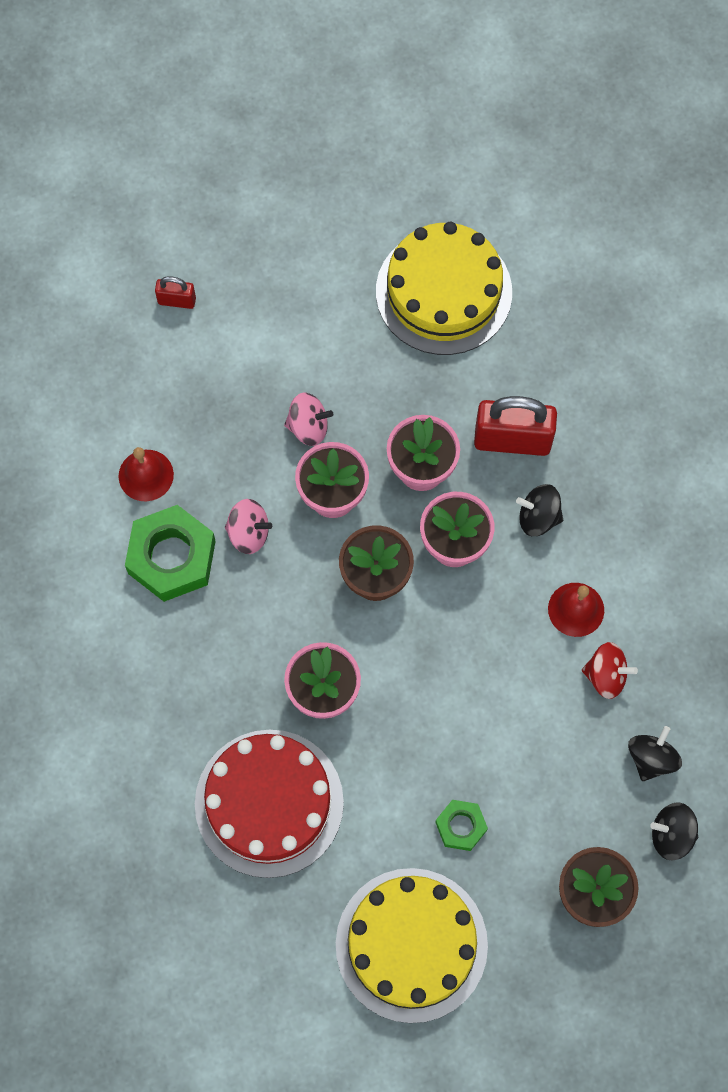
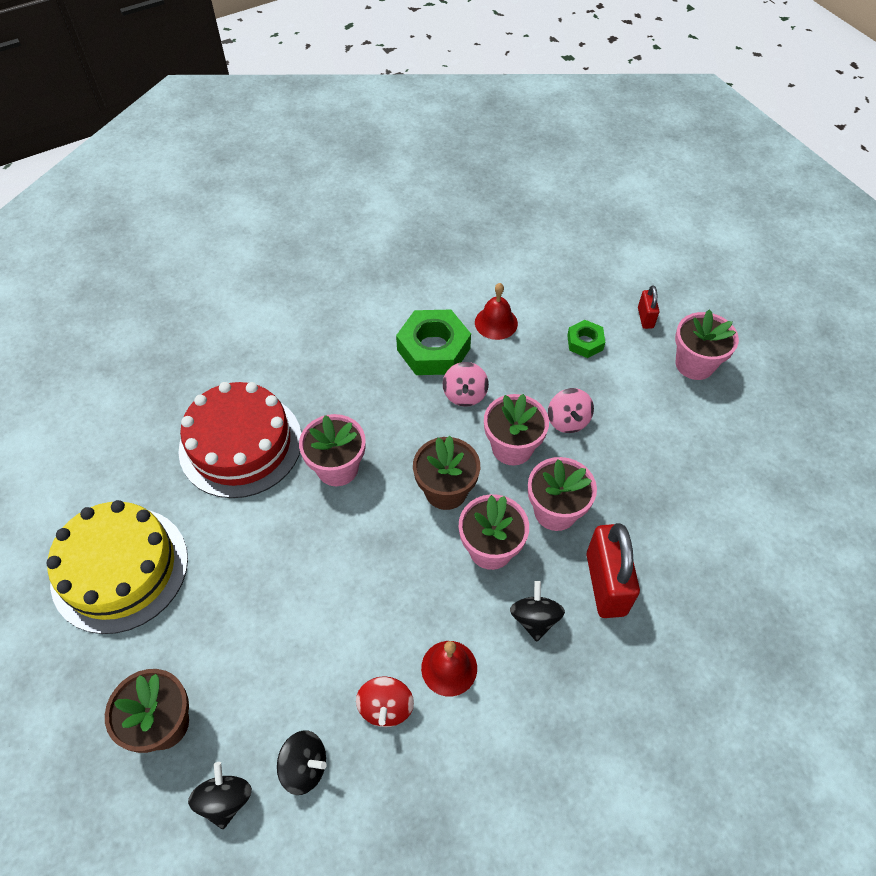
camera: 80 degrees right, 15 degrees down
(258, 268) = (694, 364): none -> pink flower pot
(443, 292) = (731, 503): yellow cake -> none
(461, 826) = (227, 593): green nut -> green nut (585, 342)

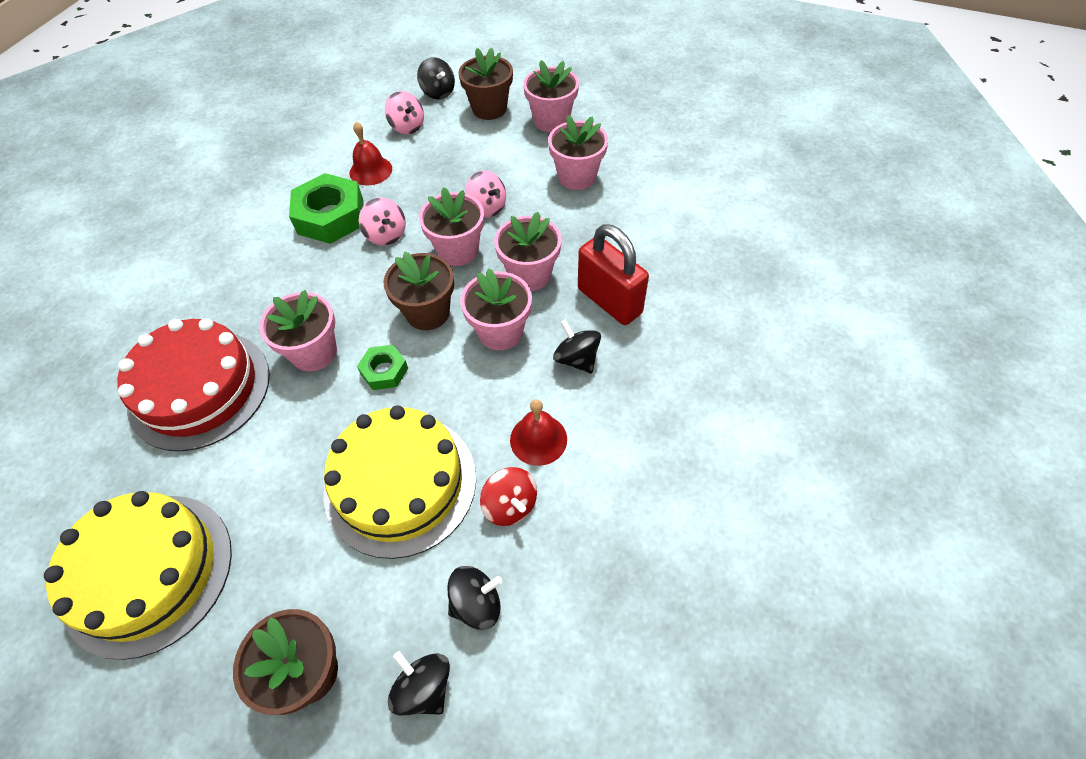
camera: 35 degrees left, 0 degrees up
(321, 626) = (400, 483): none -> yellow cake
(558, 295) = (407, 127): none -> pink spinning top
(585, 342) = (456, 148): green nut -> green nut (384, 371)
(611, 274) = (438, 92): none -> black spinning top
(645, 318) = (489, 109): red padlock -> brown flower pot
(673, 439) = (577, 177): none -> pink flower pot

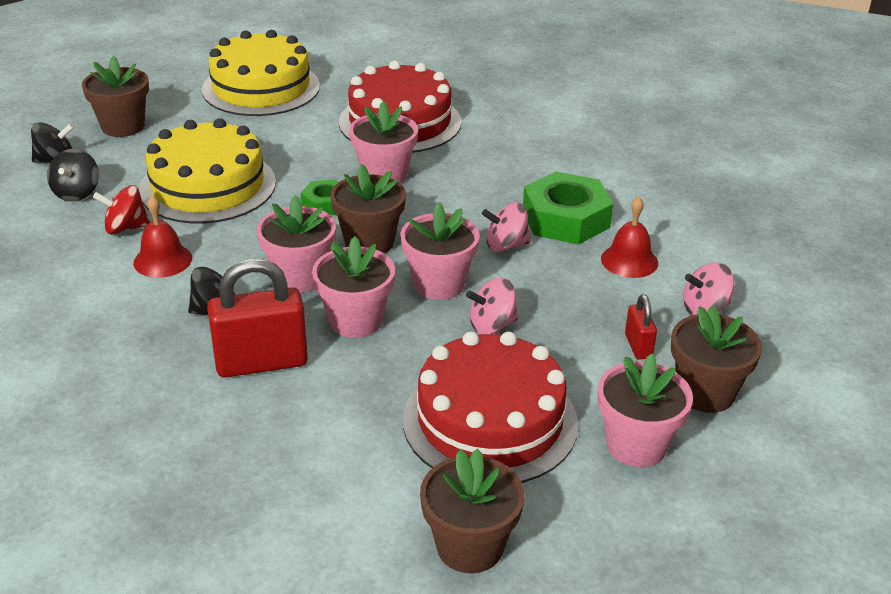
camera: 115 degrees right, 20 degrees down
(438, 92) = (776, 357): black spinning top -> none
(464, 142) = (638, 346): none -> red padlock
(577, 177) = (490, 421): pink flower pot -> red cake
(671, 152) = (470, 546): none -> brown flower pot

